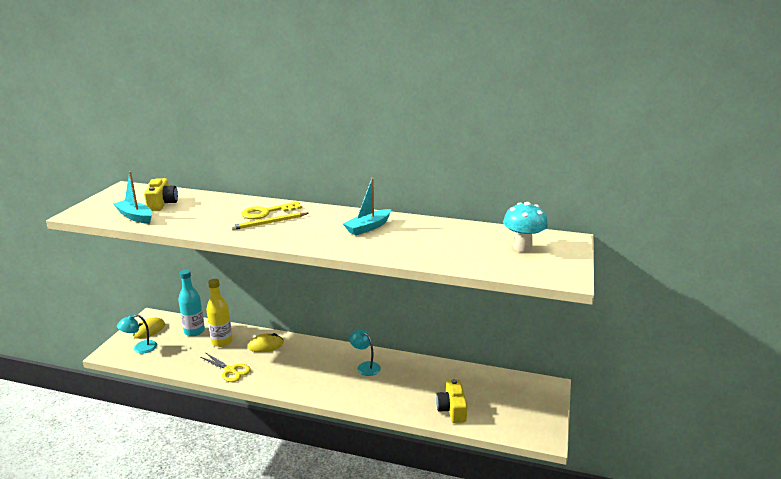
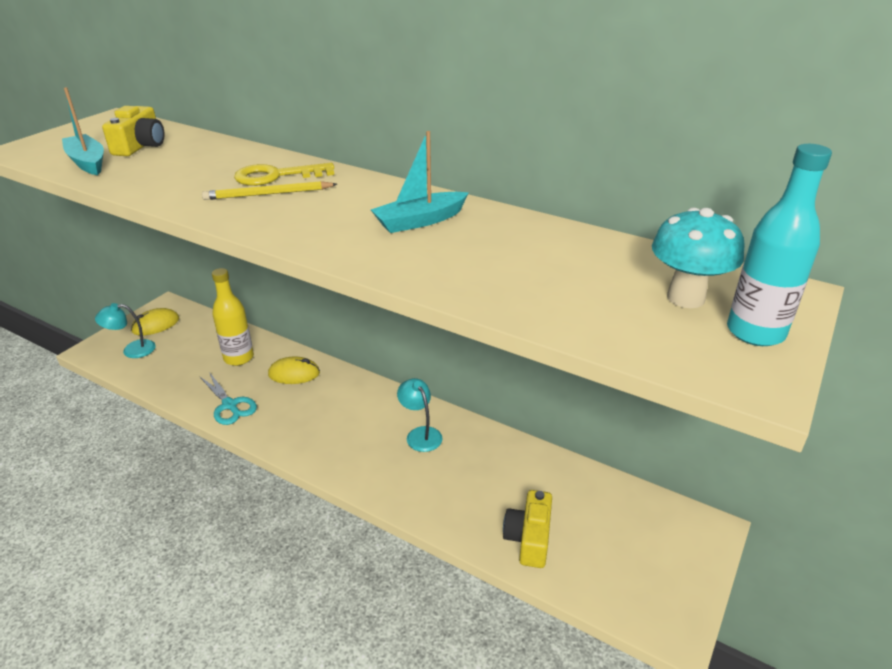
camera: 15 degrees right, 10 degrees up
(194, 331) = (210, 336): turquoise bottle -> turquoise bottle (755, 332)
(230, 370) = (230, 405): yellow scissors -> turquoise scissors

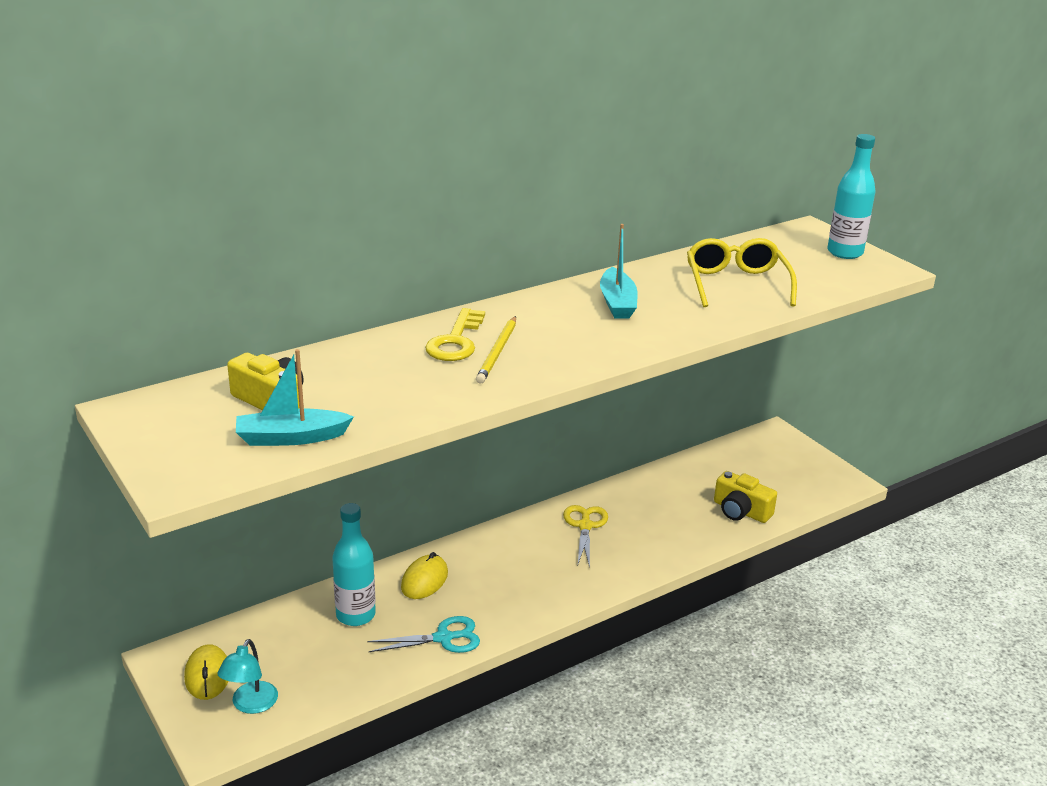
camera: 65 degrees left, 5 degrees down
(238, 358) = (355, 615): yellow bottle -> turquoise bottle
(420, 434) = (585, 526): turquoise lamp -> yellow scissors
(545, 273) = (736, 284): none -> yellow glasses
(685, 298) = (796, 256): turquoise mushroom -> none

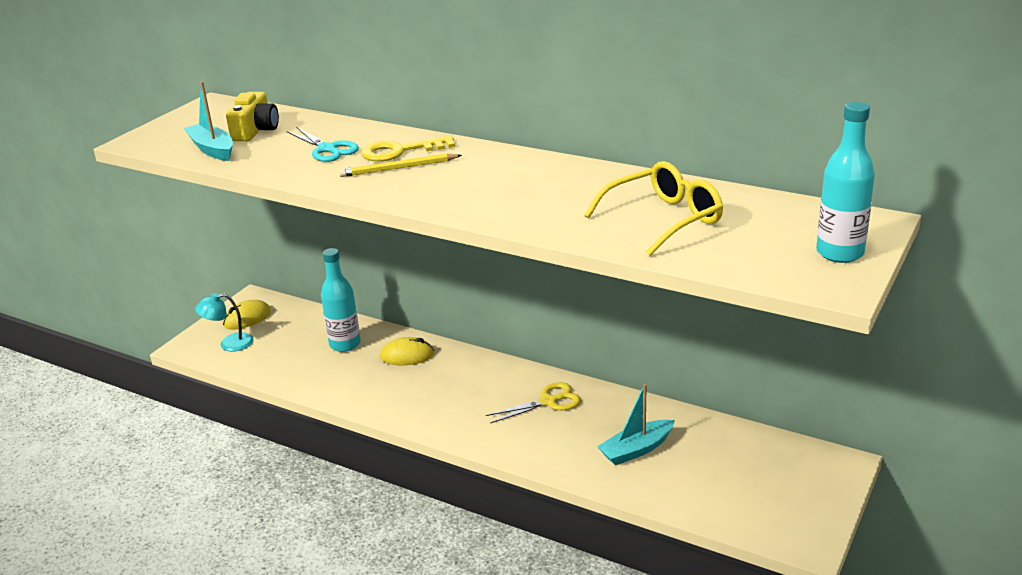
camera: 65 degrees right, 0 degrees up
(443, 638) = (347, 388): turquoise scissors -> turquoise scissors (327, 149)
(617, 303) = (545, 183): turquoise boat -> turquoise boat (636, 449)
(741, 511) = (666, 482): yellow camera -> none

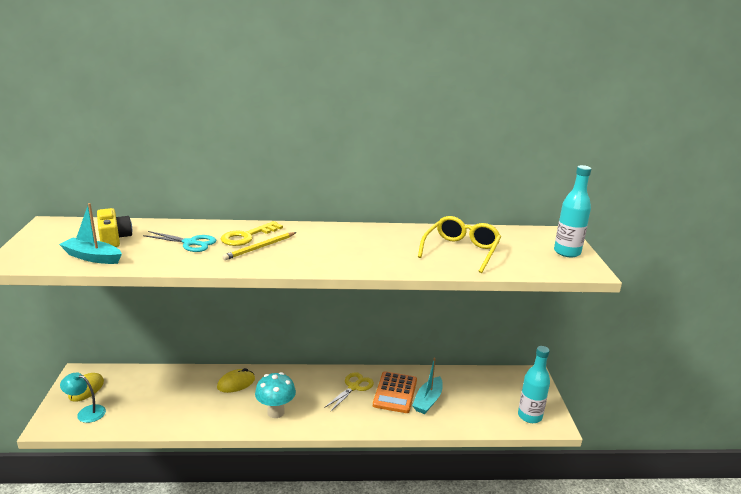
camera: 35 degrees left, 5 degrees down
(229, 344) = (86, 412): turquoise lamp -> turquoise lamp turned 60 degrees clockwise
(345, 344) = (183, 387): turquoise bottle -> turquoise bottle (529, 416)
(425, 403) = (276, 412): none -> turquoise mushroom
(599, 425) = (395, 392): none -> orange calculator

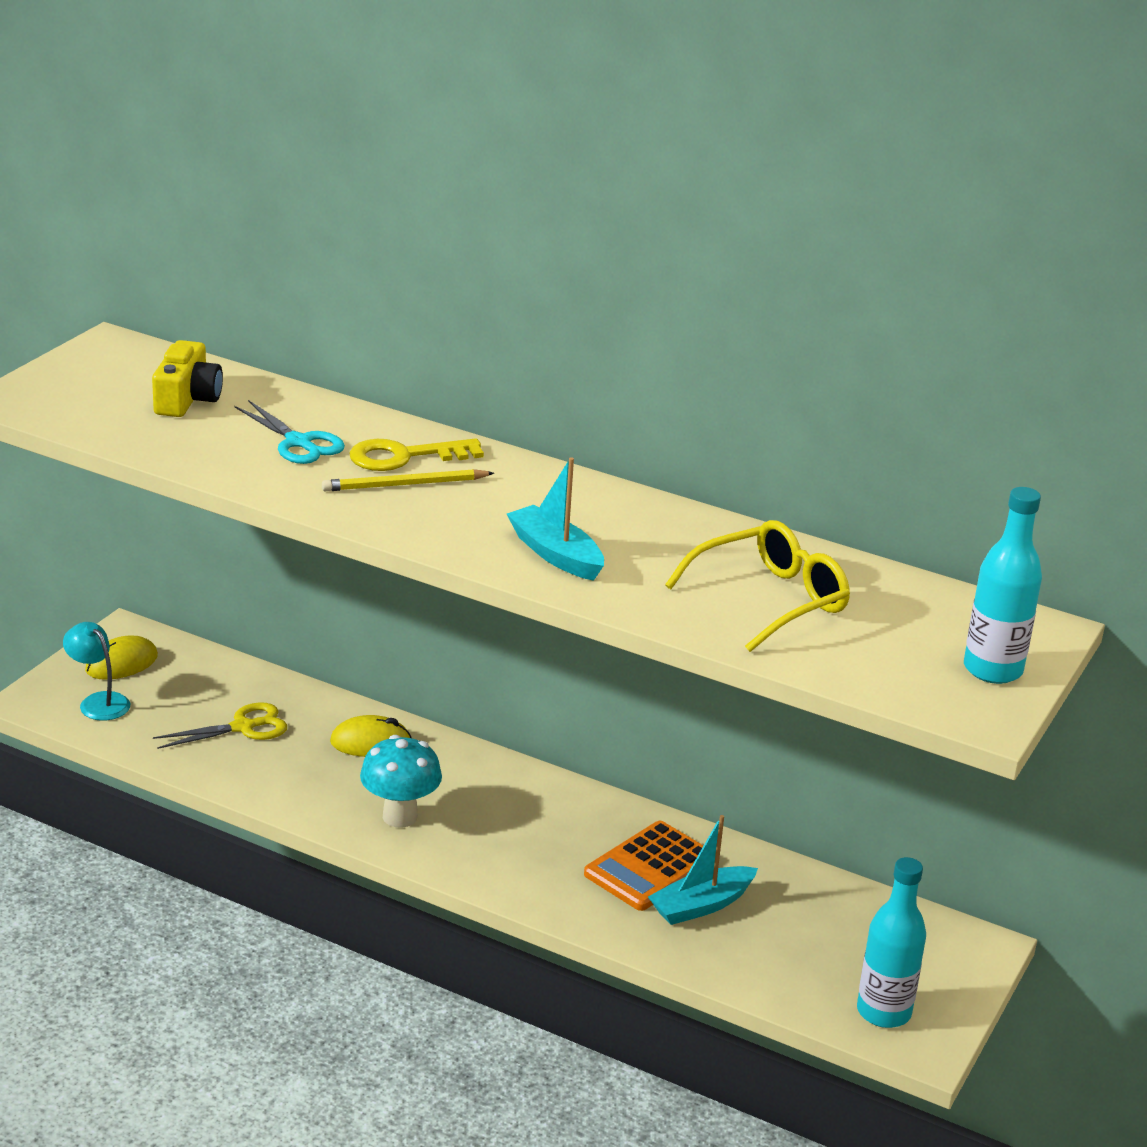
camera: 30 degrees right, 5 degrees up
(92, 257) = (129, 426): turquoise boat -> turquoise boat (555, 554)
(353, 387) = (579, 828): yellow scissors -> yellow scissors (243, 727)

